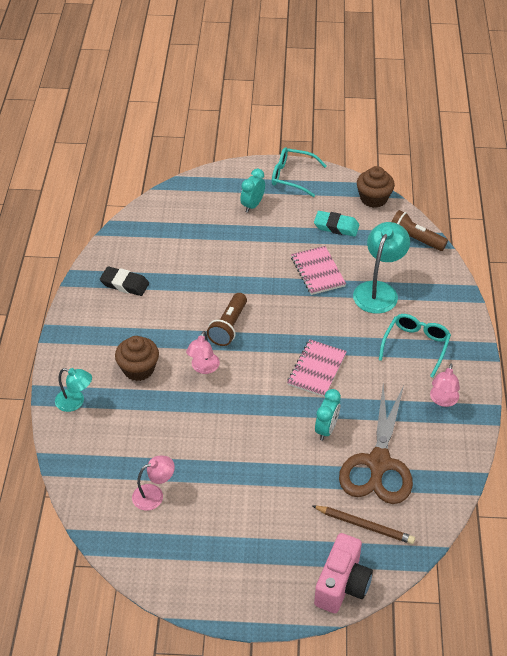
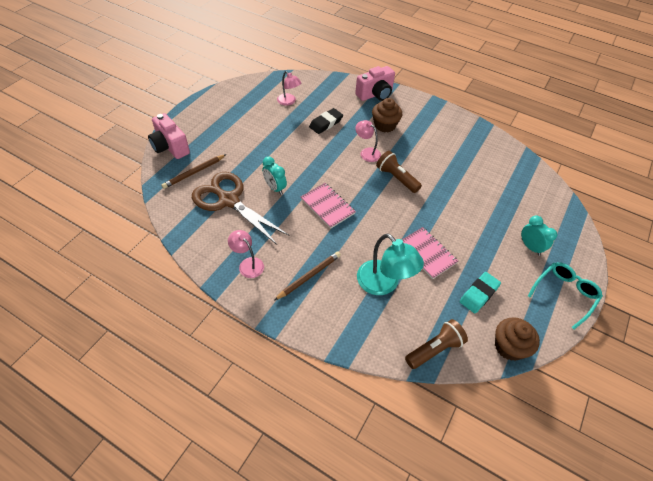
camera: 115 degrees right, 5 degrees up
(75, 402) = (375, 94): turquoise lamp -> pink camera
(124, 284) = (466, 143): black eraser -> black eraser (326, 123)
(154, 494) = (289, 102): pink lamp -> pink lamp turned 45 degrees counterclockwise
(317, 272) = (427, 253): pink notebook -> pink notebook turned 45 degrees clockwise
(415, 346) = (309, 276): turquoise glasses -> brown pencil

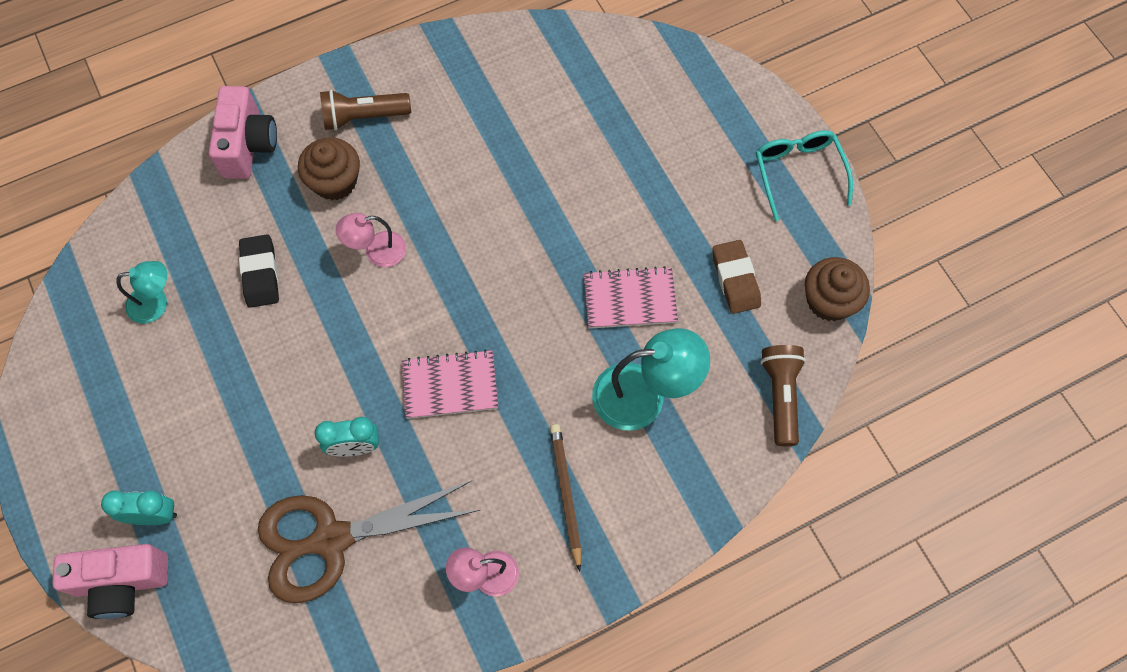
camera: 55 degrees left, 15 degrees up
(194, 173) = (223, 569): brown pencil -> none
(289, 102) = (156, 303): pink lamp -> turquoise lamp
(396, 178) = (463, 243): brown flashlight -> brown flashlight (363, 117)
(479, 294) = (735, 279): turquoise eraser -> brown eraser
(530, 247) = (704, 154): turquoise clock -> turquoise clock (154, 515)

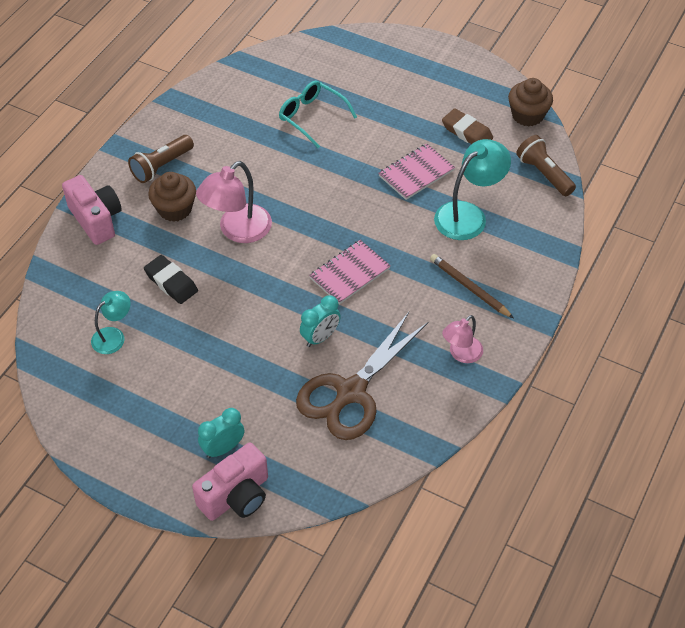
camera: 35 degrees left, 15 degrees down
(377, 251) = (237, 231): pink lamp -> pink lamp, size x1.67
(798, 174) = (454, 64): turquoise glasses -> turquoise glasses (312, 117)

